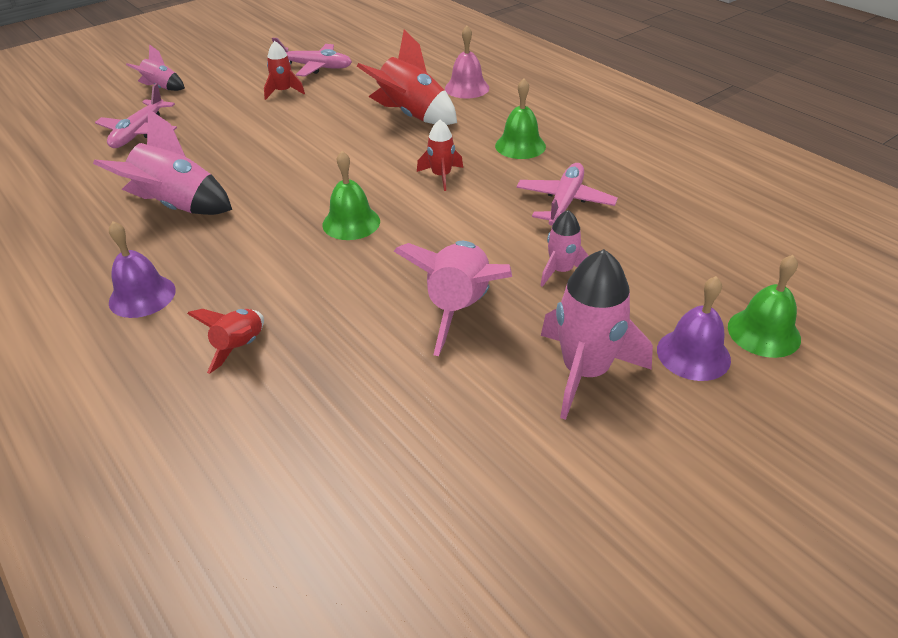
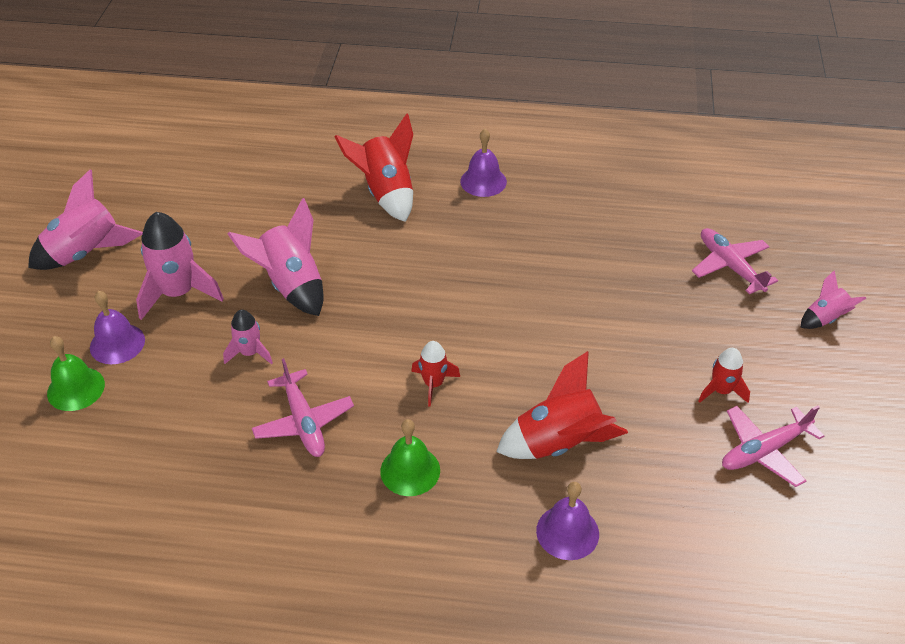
camera: 135 degrees right, 5 degrees up
(177, 206) = (573, 234): pink rocket -> pink rocket (86, 252)
(240, 347) = (386, 193): red rocket -> red rocket, size x1.80
(351, 222) = (440, 298): green bell -> none
(467, 88) = (567, 532): pink bell -> purple bell

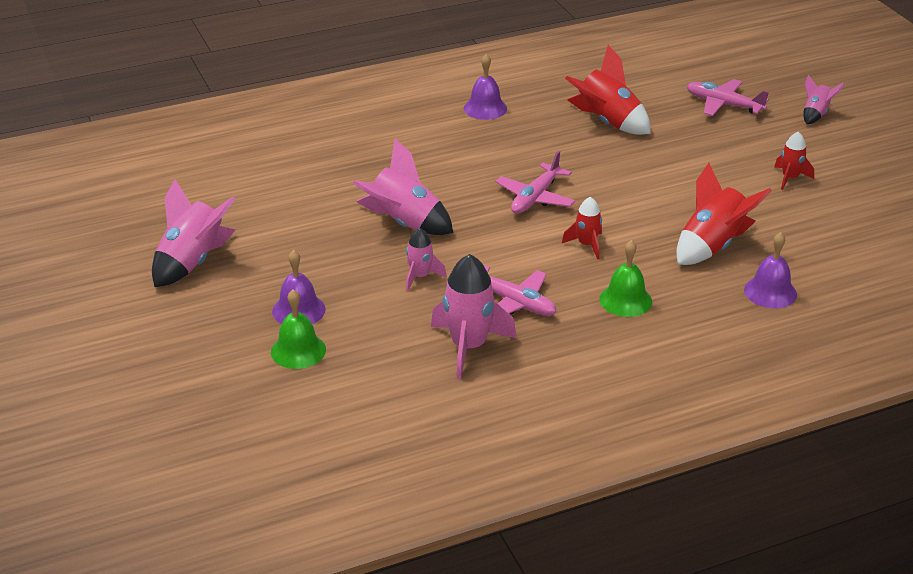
camera: 30 degrees left, 10 degrees down
(178, 293) = (312, 260): pink rocket -> pink rocket (468, 347)
(386, 193) = (414, 140): red rocket -> red rocket (607, 122)
(764, 450) = (850, 201): pink plane -> pink plane (535, 197)

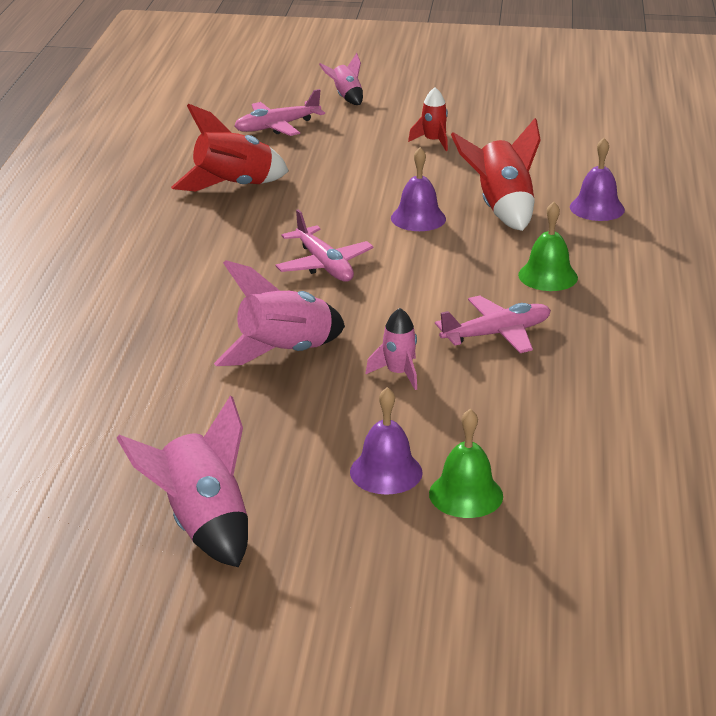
camera: 60 degrees left, 5 degrees down
(468, 347) = (551, 383): pink rocket -> none
(485, 108) = (117, 238): purple bell -> purple bell (418, 218)
(586, 245) = (437, 265): red rocket -> none

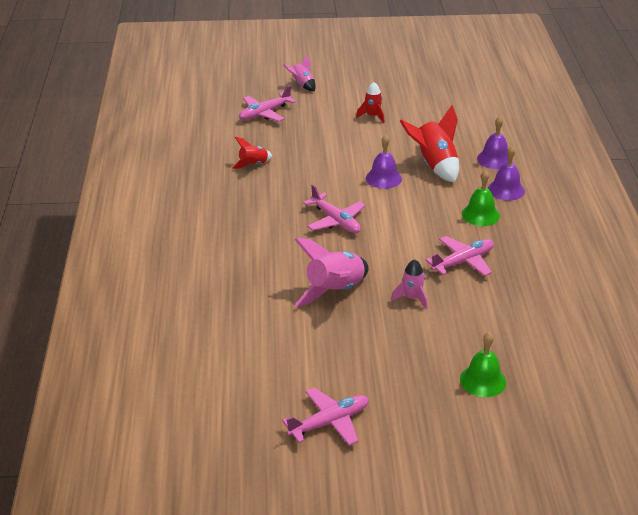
camera: 10 degrees left, 5 degrees up
(202, 525) = (329, 422): pink rocket -> pink plane
(233, 186) = (253, 165): red rocket -> red rocket, size x0.56
(386, 472) = (429, 370): purple bell -> purple bell (506, 190)

